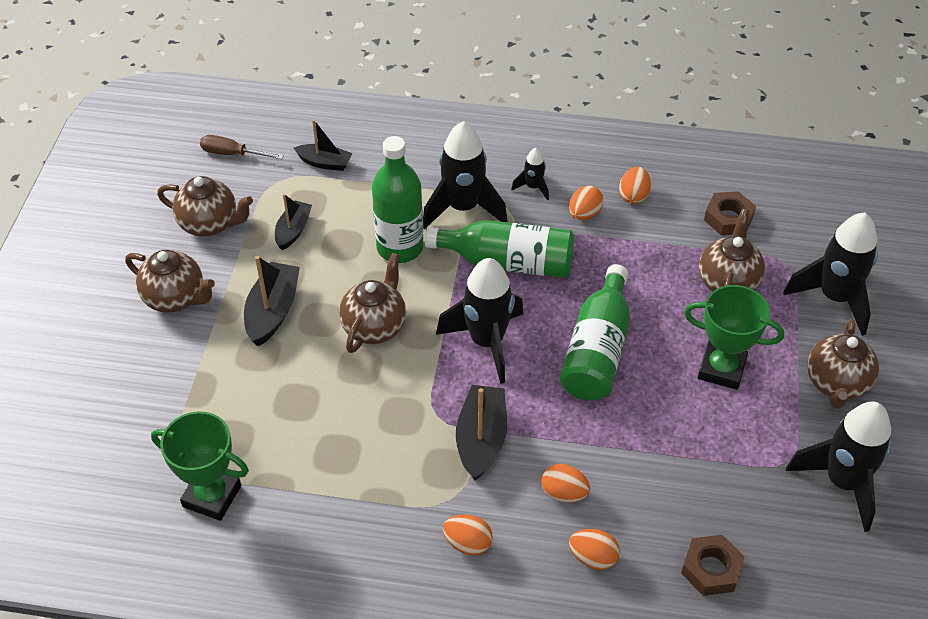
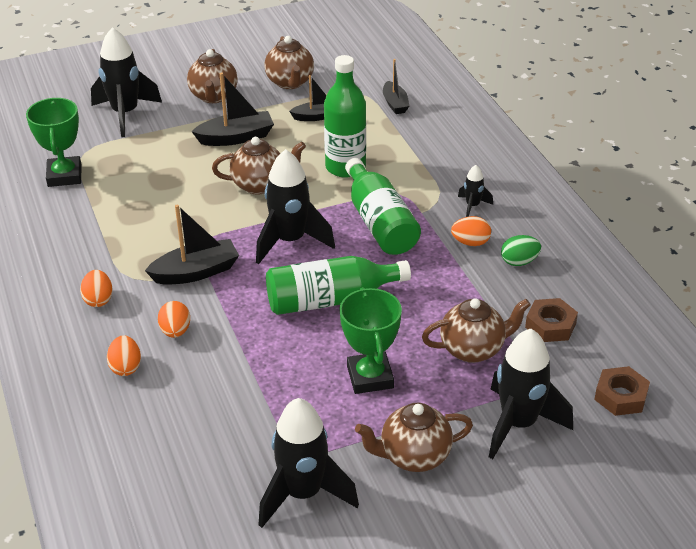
camera: 60 degrees right, 10 degrees down
(232, 154) = (363, 65): brown screwdriver -> none
(463, 208) = (414, 181): black rocket -> black rocket (125, 114)
(633, 196) = (519, 262): orange egg -> green egg
(711, 569) = (156, 437): brown nut -> brown nut (621, 396)

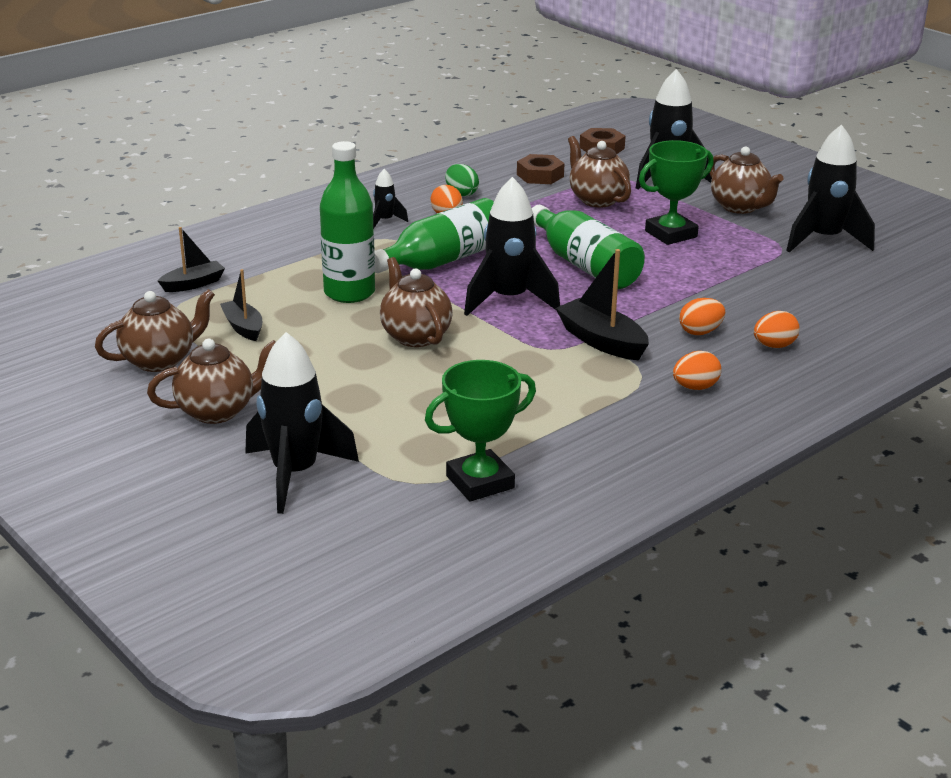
camera: 110 degrees left, 10 degrees down
(236, 137) = (318, 372): black boat -> none

